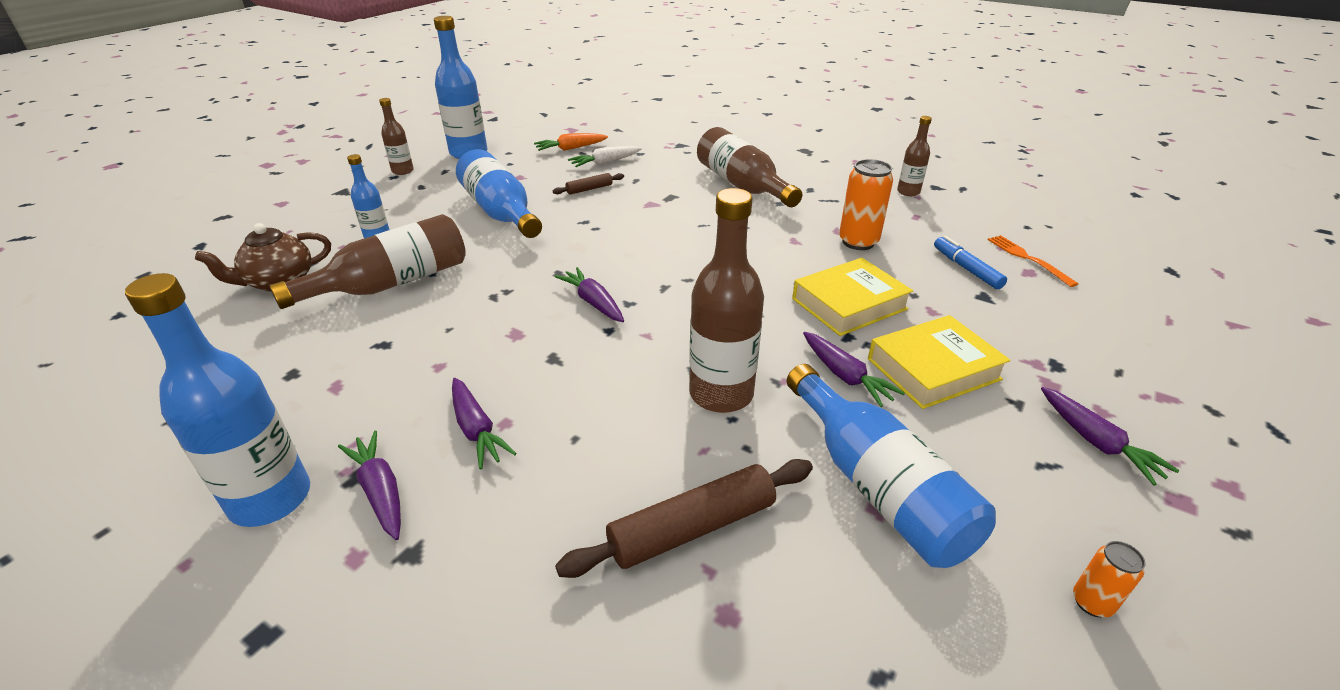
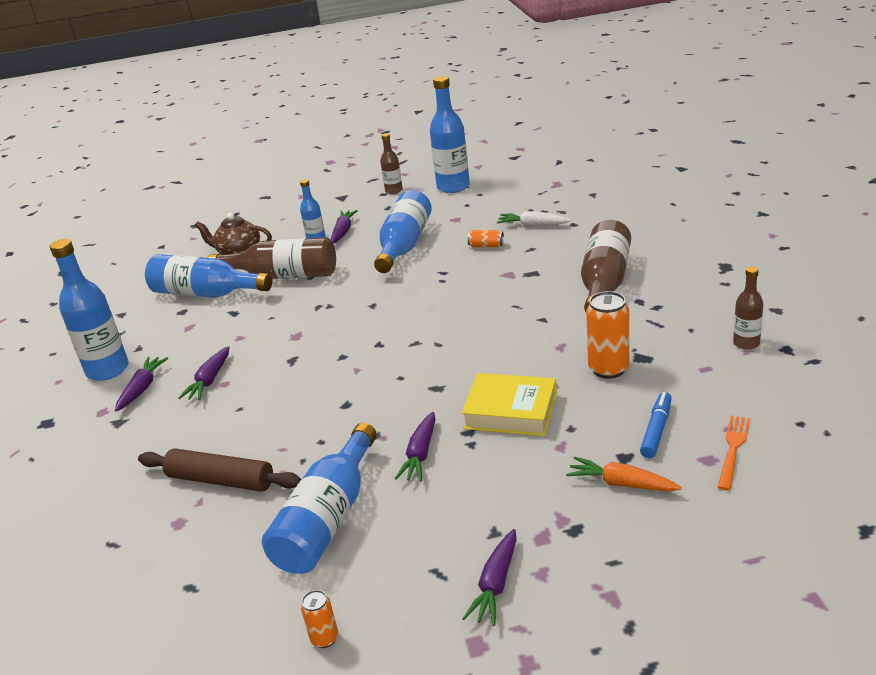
camera: 50 degrees right, 5 degrees down
(299, 340) = (206, 293): none -> blue bottle
(570, 148) = (528, 203): orange carrot -> orange carrot (621, 484)
(589, 189) = (486, 246): brown rolling pin -> orange can
(593, 302) = (361, 334): purple carrot -> purple carrot (343, 231)
(721, 394) = (337, 425): brown bottle -> none
(933, 369) = (482, 482): yellow book -> none

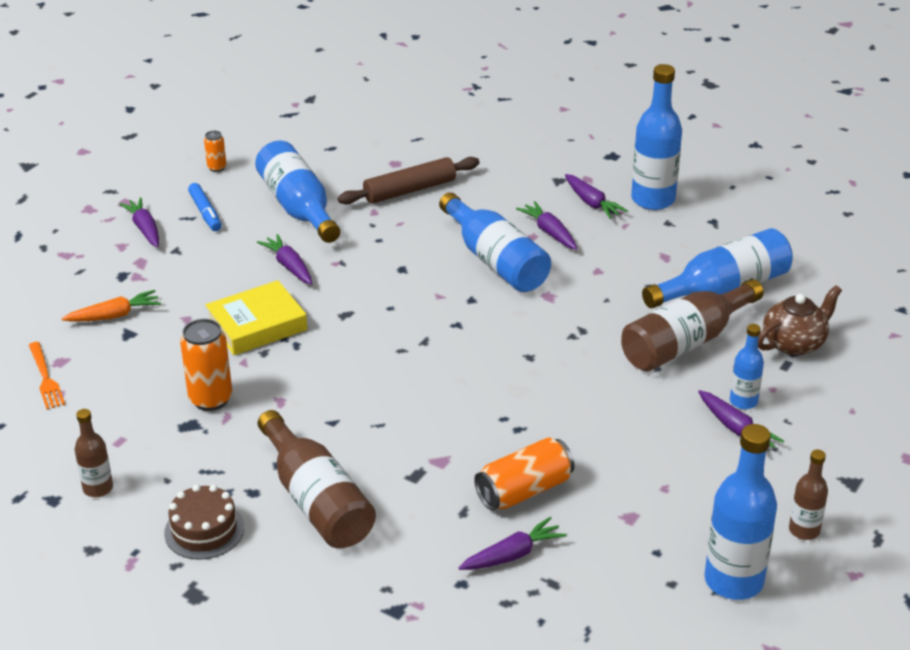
camera: 130 degrees right, 5 degrees up
(404, 245) = (624, 443): blue bottle -> blue bottle (495, 260)
(486, 246) = (524, 490): orange can -> orange can, size x1.88
(532, 225) = (512, 555): white carrot -> purple carrot
(656, 430) = (120, 365): blue marker -> blue marker (205, 213)
(691, 293) = (204, 530): none -> brown cake

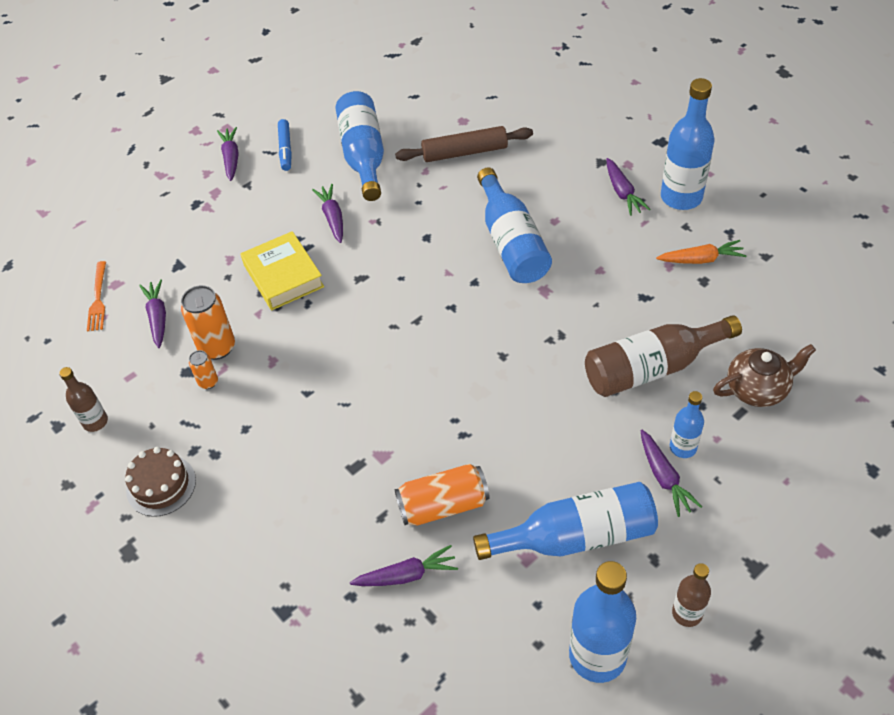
camera: 20 degrees right, 15 degrees up
(114, 315) = (174, 244): orange carrot -> orange carrot (701, 259)
(217, 168) = (312, 103): orange can -> orange can (208, 382)
(257, 325) = (283, 276): yellow book -> yellow book turned 75 degrees clockwise
(316, 500) = (262, 474): brown bottle -> none
(549, 232) = (571, 219): purple carrot -> purple carrot (158, 317)
(722, 289) = (710, 312): blue bottle -> blue bottle (575, 536)

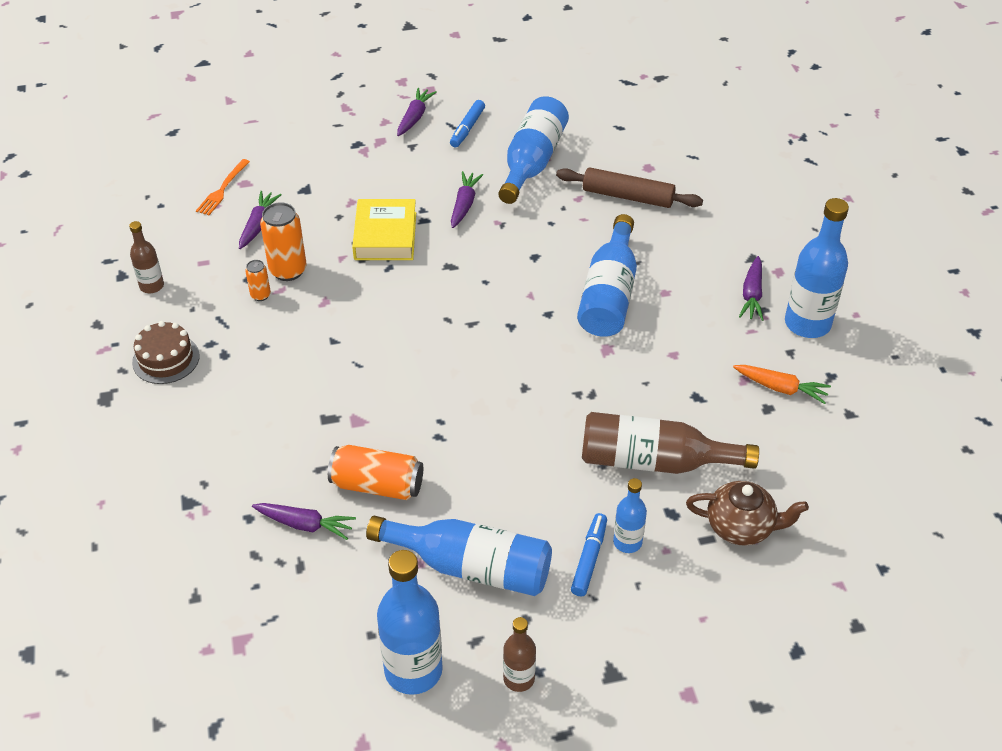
camera: 25 degrees right, 5 degrees down
(664, 478) = (589, 559): purple carrot -> blue marker

